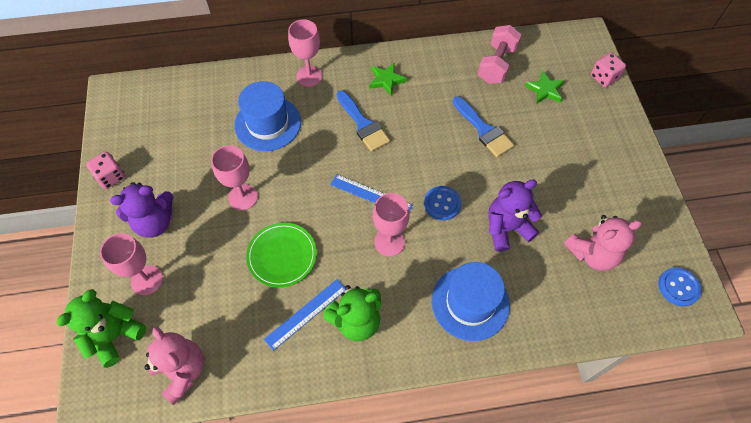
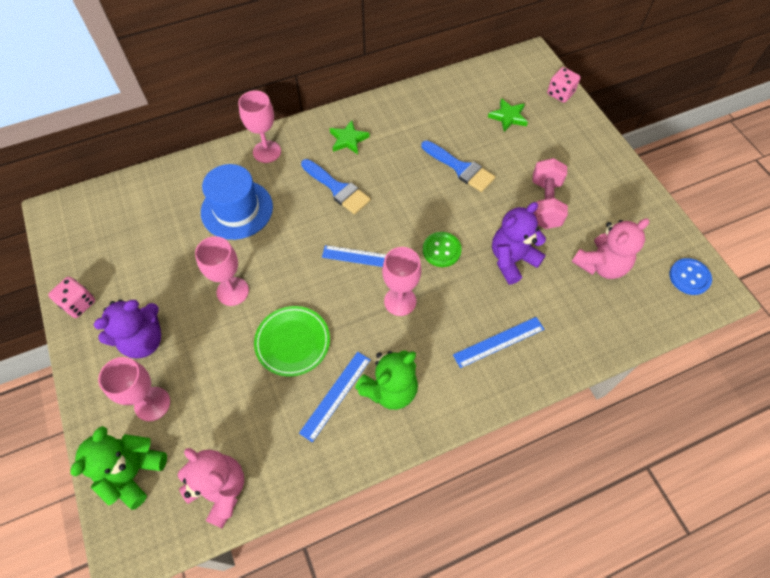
camera: 15 degrees left, 0 degrees up
(442, 204) = (441, 250): blue button -> green button
(470, 303) = (498, 342): blue hat -> blue ruler
(496, 64) = (454, 102): pink dumbbell -> pink dumbbell (545, 203)

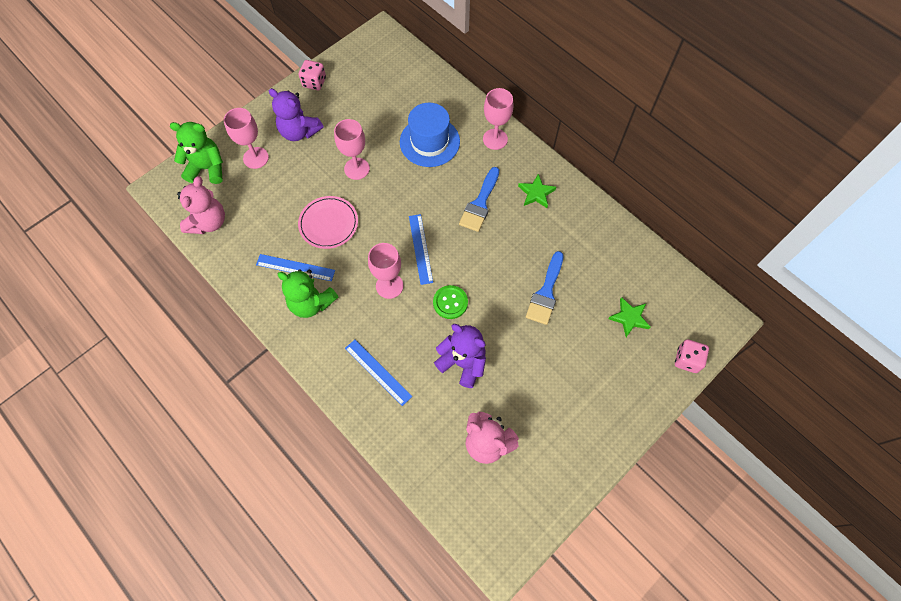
camera: 70 degrees right, 5 degrees up
(292, 342) = (328, 224): green plate -> pink plate
(545, 203) = (537, 377): pink dumbbell -> none
(689, 277) = (505, 529): blue button -> none

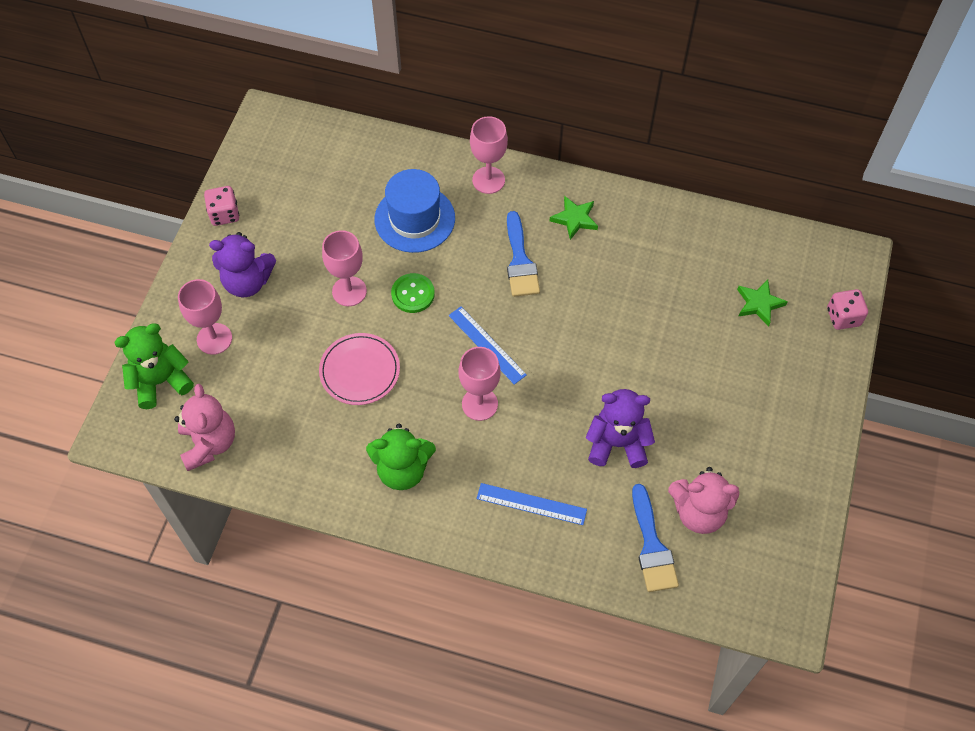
camera: 30 degrees left, 5 degrees down
(295, 267) = (355, 440): blue ruler -> none
(450, 302) = (560, 387): green button -> green button (413, 294)
(546, 292) = (656, 322): blue brush -> blue brush (652, 546)

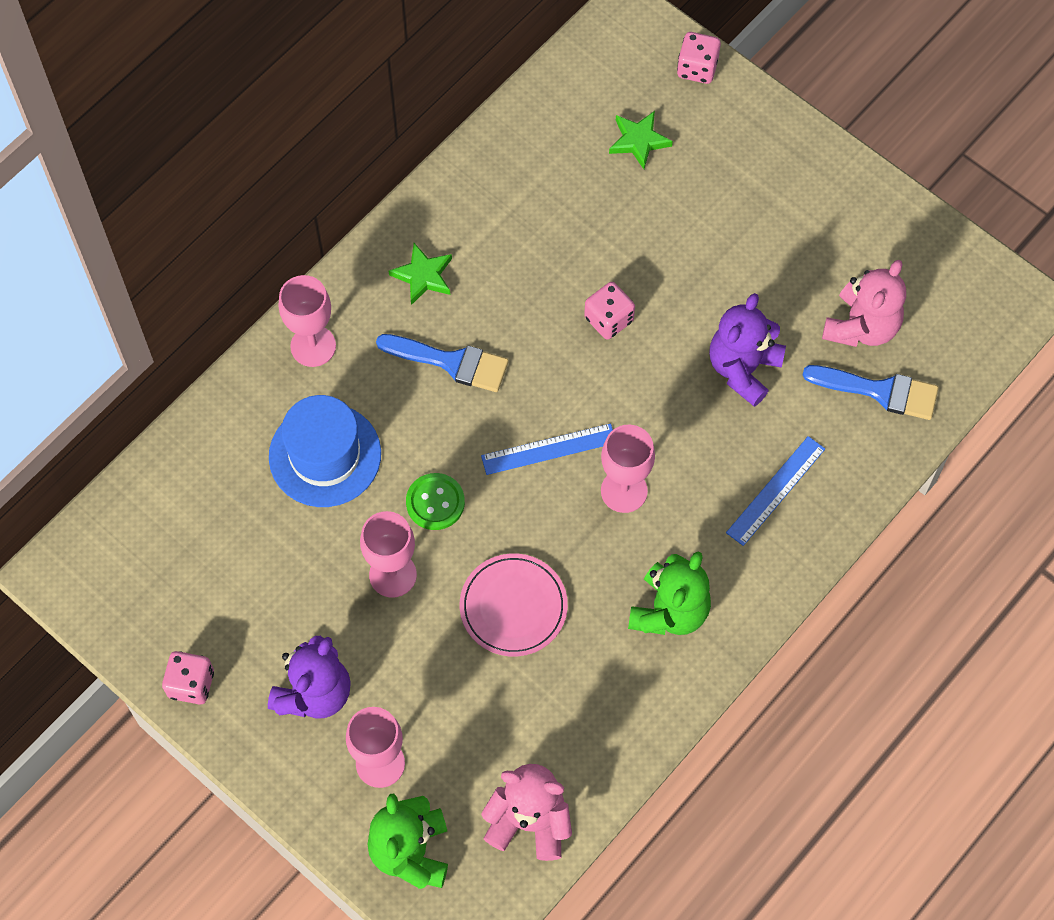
camera: 65 degrees left, 5 degrees up
(606, 341) = (608, 319): none -> pink dice

